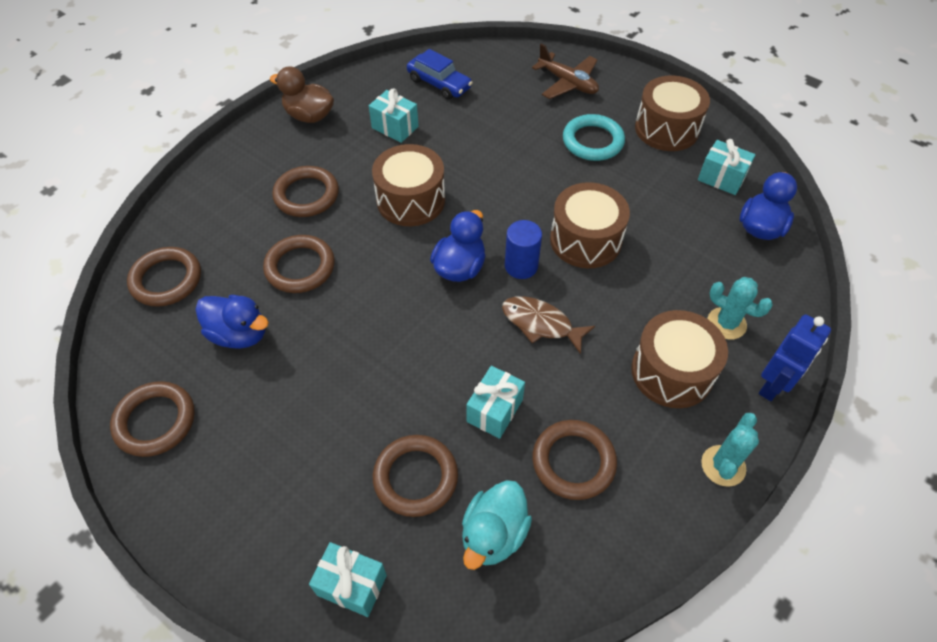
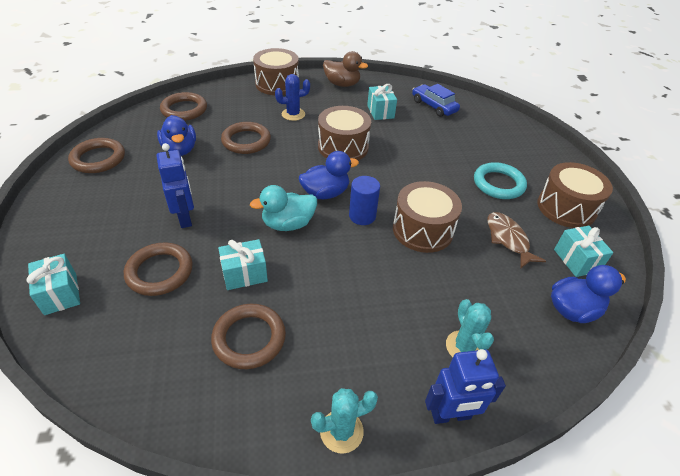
camera: 40 degrees right, 10 degrees down
(306, 195) = (293, 114): brown ring -> blue cactus
(309, 116) = (342, 84): brown duck -> brown duck turned 135 degrees clockwise
(360, 405) = (185, 218): none -> blue robot
(439, 84) = (434, 106): blue car -> blue car turned 150 degrees clockwise
(493, 534) = (154, 335): turquoise duck -> turquoise duck (288, 224)
(540, 324) = (333, 252): brown fish -> brown fish (508, 239)
(568, 83) = (520, 147): brown plane -> none
(672, 372) = (382, 343): brown drum -> brown drum (277, 84)

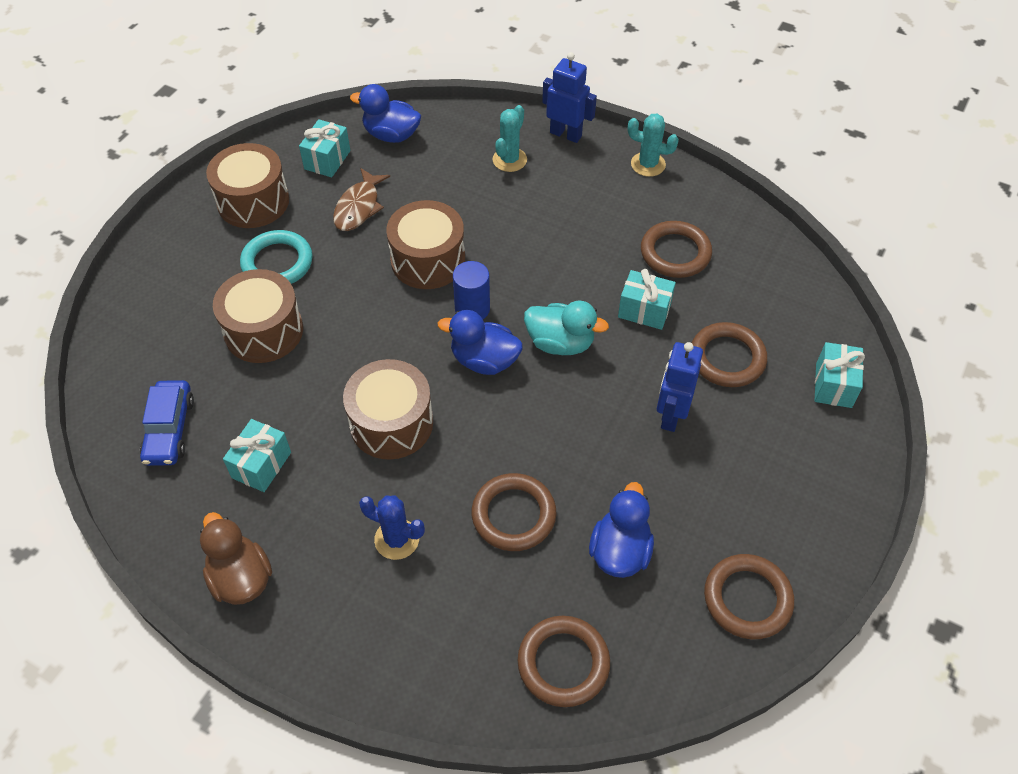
camera: 140 degrees left, 10 degrees up
(277, 84) = (350, 651): brown drum -> brown drum (264, 331)

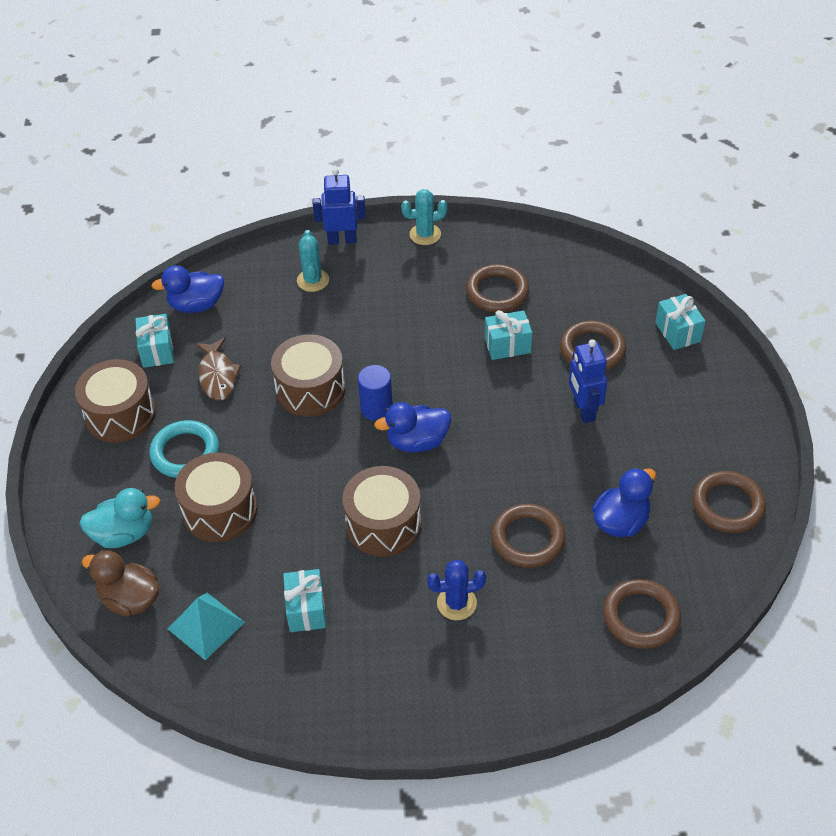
camera: 30 degrees left, 5 degrees down
(170, 429) = (206, 625): blue car -> turquoise pyramid
(241, 578) = (360, 697): brown duck -> brown duck (130, 599)
(560, 343) = (464, 400): turquoise duck -> turquoise duck (124, 534)
(620, 551) = (621, 521): blue duck -> blue duck turned 60 degrees clockwise

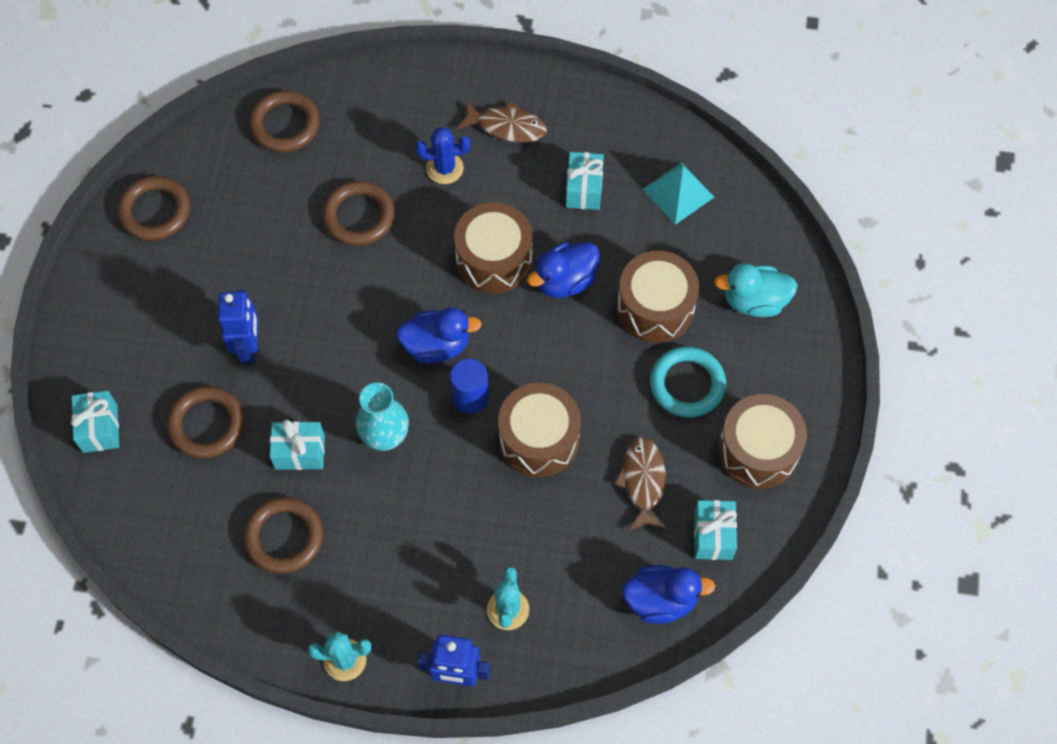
camera: 170 degrees left, 15 degrees up
(130, 599) = (748, 232): brown duck -> none
(402, 662) = (507, 127): none -> brown fish
(441, 368) = (385, 437): none -> turquoise vase
(621, 521) = (264, 215): blue duck -> blue duck (565, 281)

